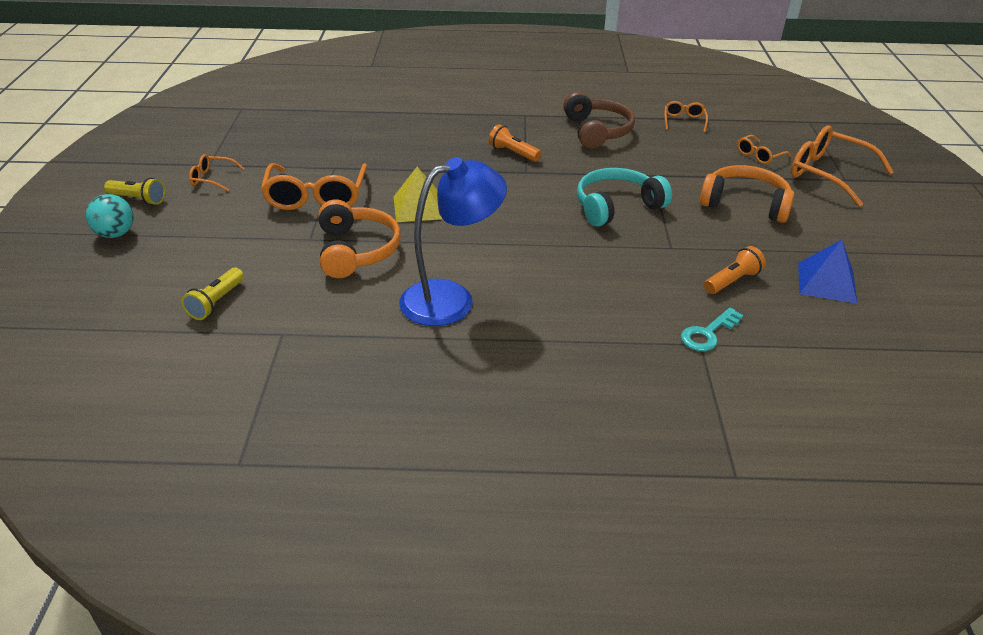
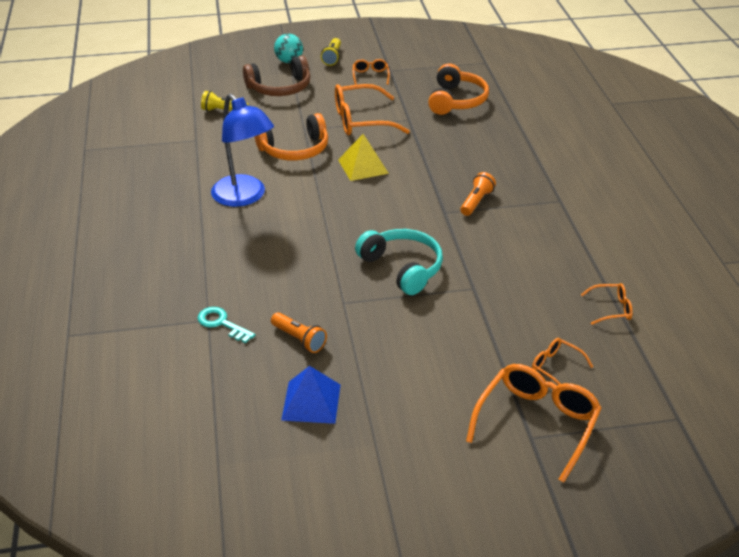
camera: 80 degrees right, 0 degrees up
(597, 131) = (550, 248): brown headphones -> brown headphones (280, 88)
(745, 203) = (440, 352): orange headphones -> orange headphones (456, 100)

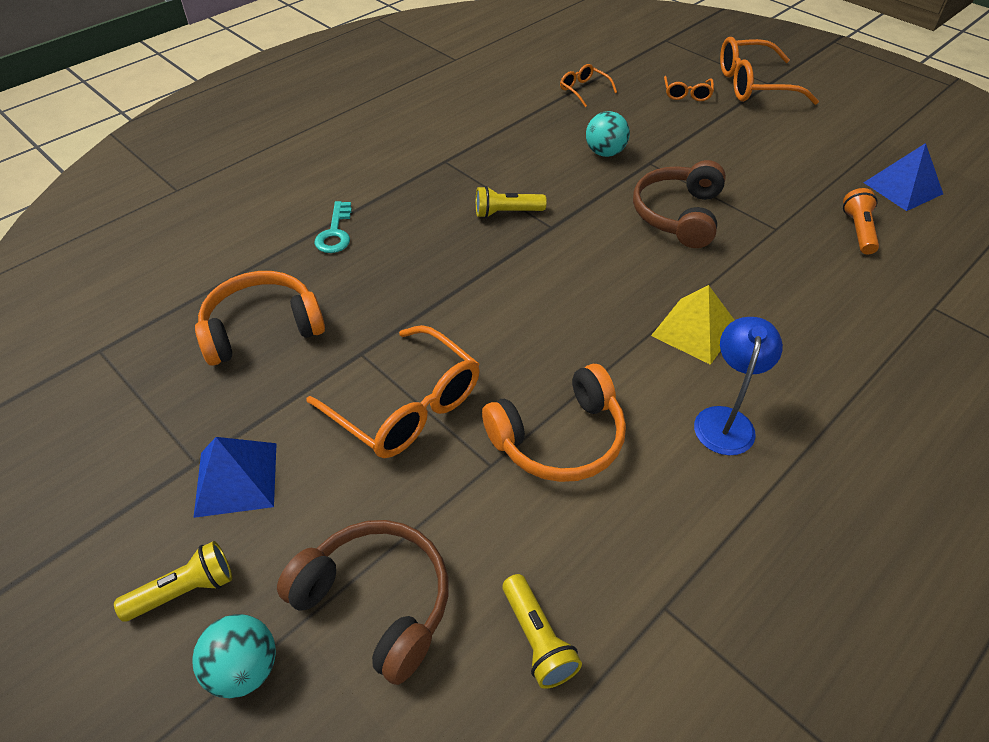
camera: 125 degrees left, 10 degrees up
(221, 323) = (922, 294): turquoise key -> turquoise key (335, 233)
(244, 197) = (725, 420): blue lamp -> blue lamp, size x0.64
(295, 149) = (559, 439): orange headphones -> orange headphones turned 120 degrees clockwise
(363, 166) = (528, 339): yellow pyramid -> yellow pyramid (695, 330)
(370, 76) = (236, 478): orange glasses -> blue pyramid
(402, 268) = (678, 215): turquoise headphones -> brown headphones
(476, 202) = (506, 213): orange flashlight -> yellow flashlight
(506, 273) = (605, 153): none -> turquoise ball

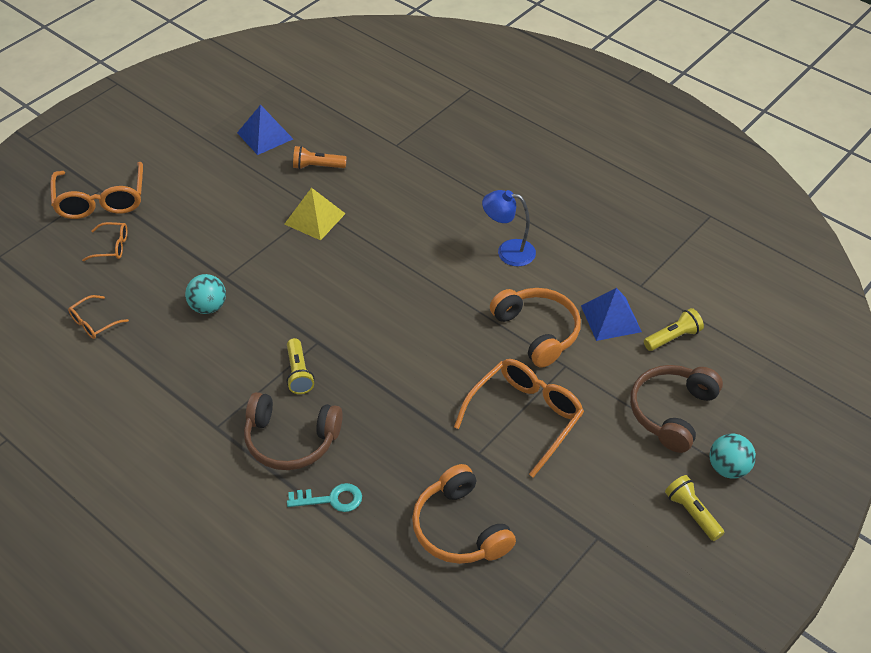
camera: 95 degrees left, 0 degrees up
(236, 478) = (606, 507): blue pyramid -> blue pyramid (610, 318)
(678, 215) = (300, 262): brown headphones -> brown headphones (290, 440)
(695, 330) = (430, 261): yellow pyramid -> yellow pyramid (315, 218)

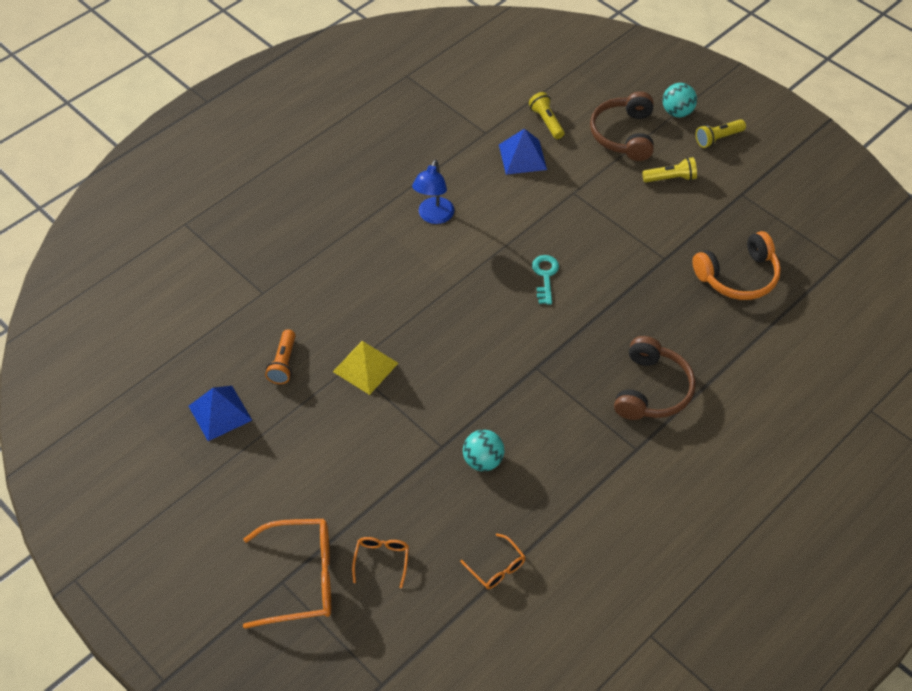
camera: 85 degrees left, 5 degrees up
(299, 373) = (574, 383): yellow flashlight -> yellow flashlight (670, 178)
(331, 499) = (714, 361): turquoise key -> turquoise key (545, 276)
(525, 416) = (627, 224): orange glasses -> none
(537, 331) = (534, 206): orange headphones -> none
(671, 412) = (623, 135): brown headphones -> brown headphones turned 60 degrees clockwise

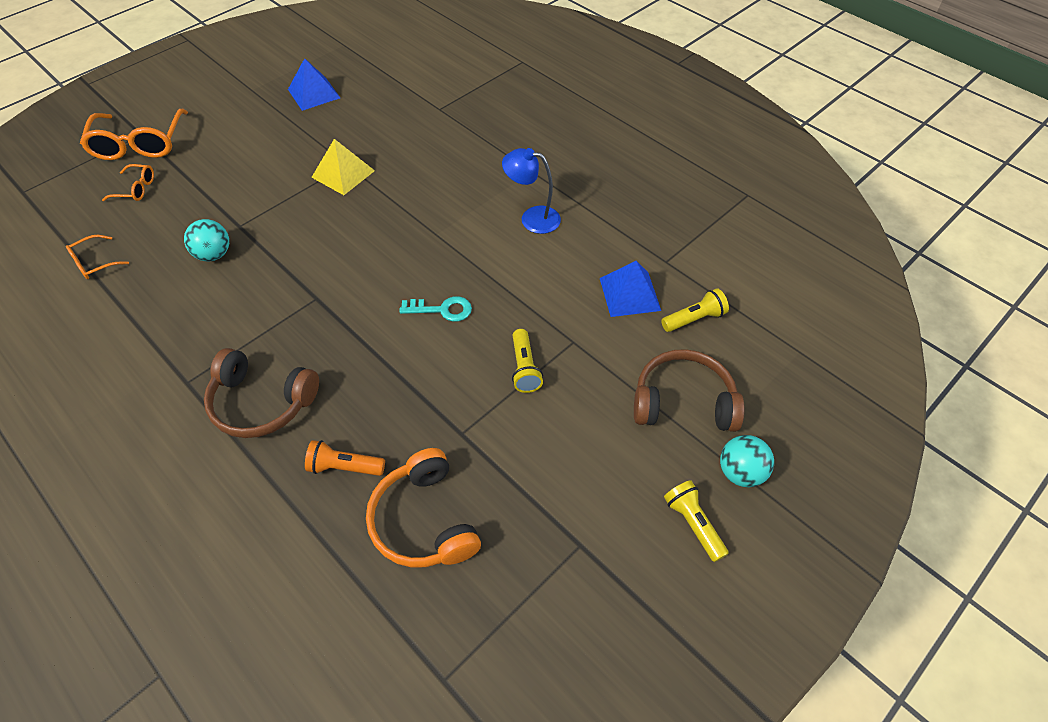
camera: 90 degrees right, 0 degrees up
(283, 363) = (357, 124): orange flashlight -> orange flashlight (344, 467)
(670, 178) = (605, 452): yellow flashlight -> yellow flashlight (524, 368)

